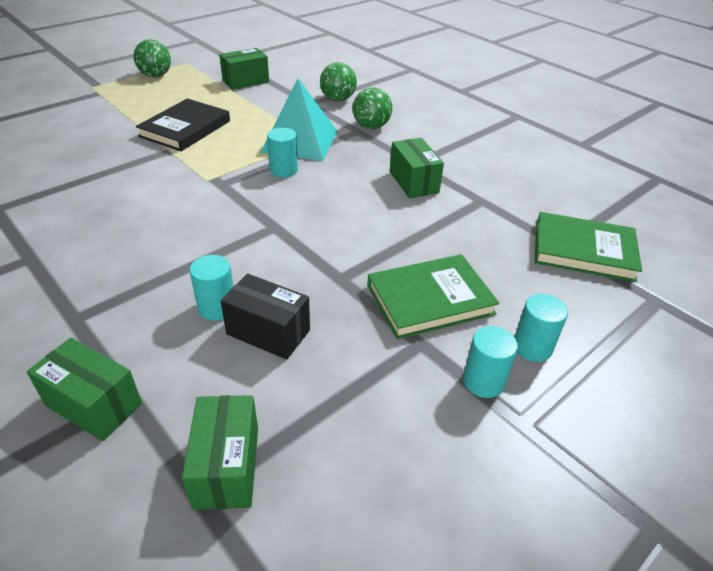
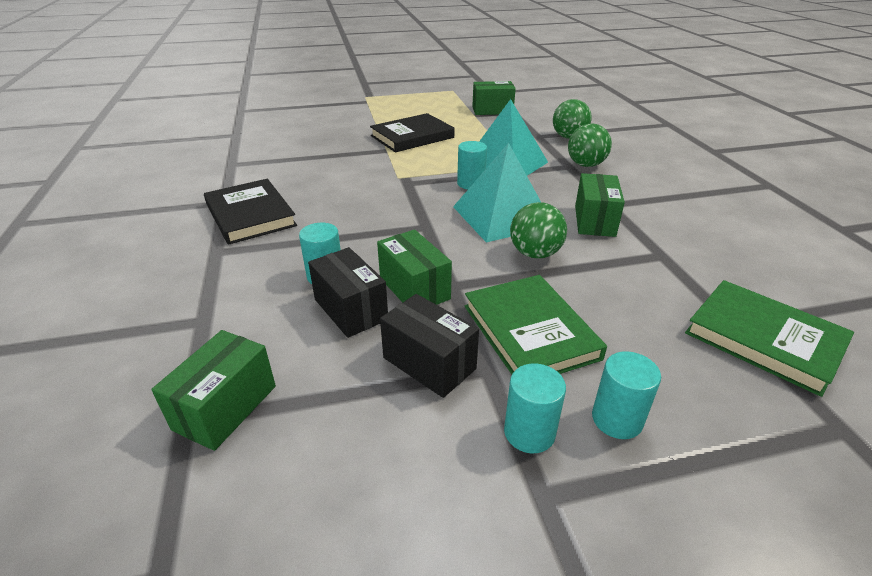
camera: 30 degrees right, 5 degrees down
(77, 265) = (250, 215): none -> black book
(93, 405) = (175, 318): green box -> green box (414, 288)
(156, 75) = (420, 96): green ball -> green ball (535, 253)
(335, 197) = (502, 216): none -> turquoise pyramid
(373, 356) = (429, 363): none -> black box
(430, 300) = (529, 332): green book -> green book turned 60 degrees clockwise

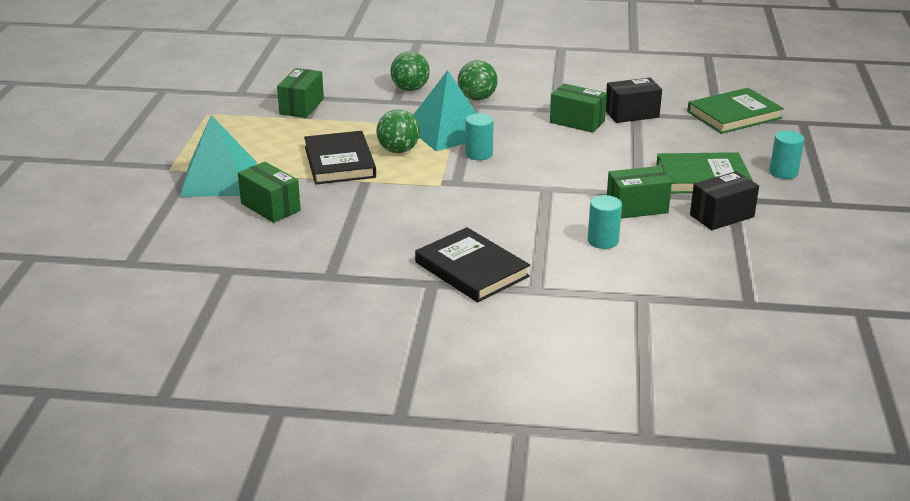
camera: 70 degrees left, 5 degrees down
(225, 407) = (742, 289): green box -> green box (270, 207)
(250, 215) = (472, 269): black book -> black book turned 60 degrees clockwise
(351, 309) = (653, 235): black box -> black box (631, 114)
(502, 216) = (548, 154): turquoise pyramid -> turquoise pyramid (219, 179)
(529, 432) = (786, 198): turquoise cylinder -> none
(535, 253) = (612, 155): green ball -> green ball (398, 150)

